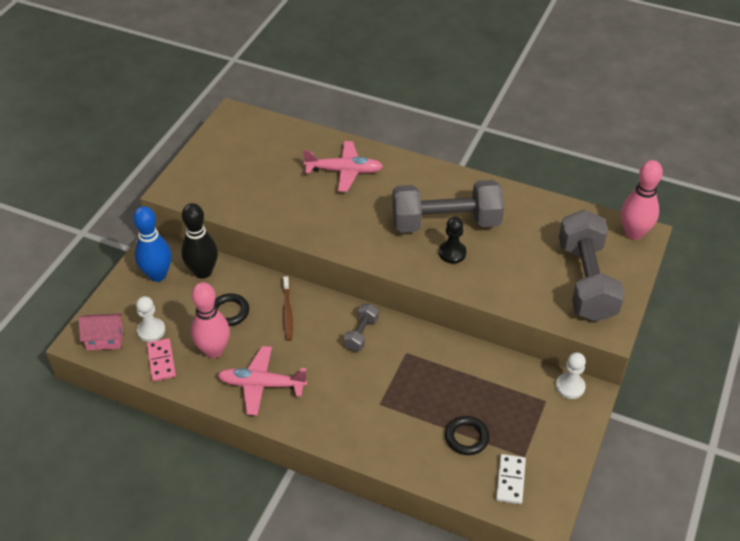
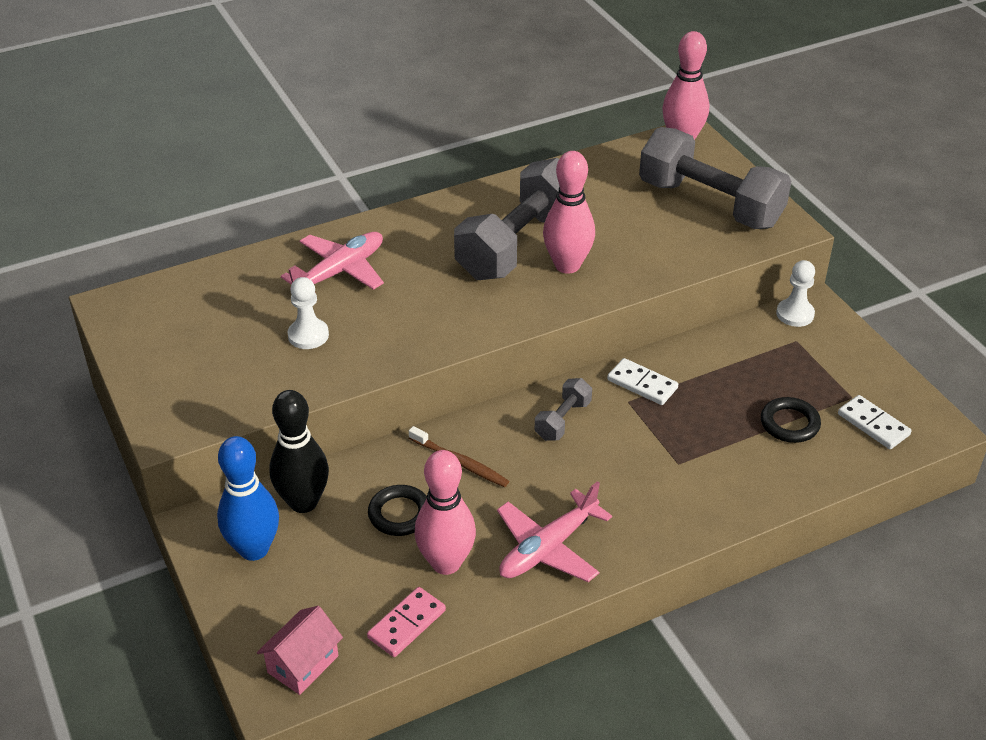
camera: 50 degrees left, 5 degrees down
(151, 331) = (343, 607): white pawn -> white pawn (308, 335)
(161, 361) = (407, 624): pink domino -> pink domino turned 75 degrees counterclockwise
(361, 334) = (563, 420): grey dumbbell -> grey dumbbell turned 60 degrees clockwise
(426, 350) = (642, 384): none -> white domino
(452, 253) = (567, 265): black pawn -> pink bowling pin

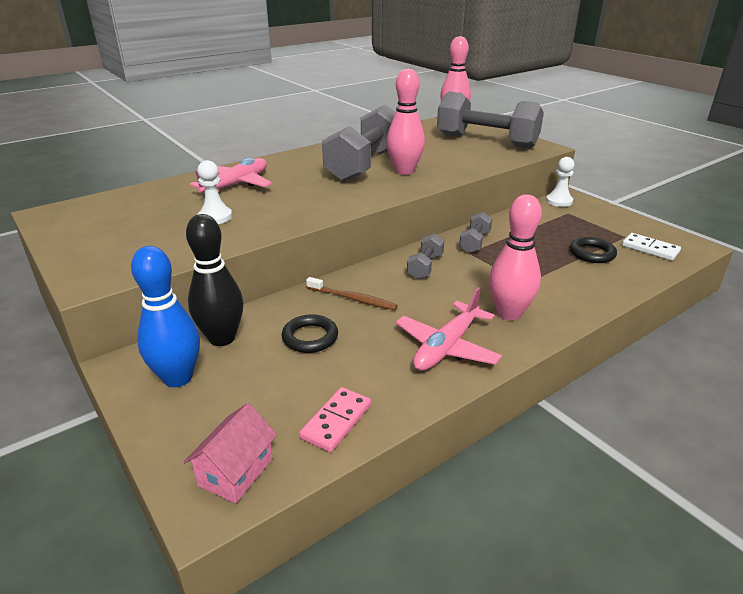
camera: 10 degrees left, 10 degrees down
(446, 563) = (360, 368): pink bowling pin -> pink bowling pin (509, 313)
(642, 384) = (475, 242): white domino -> grey dumbbell

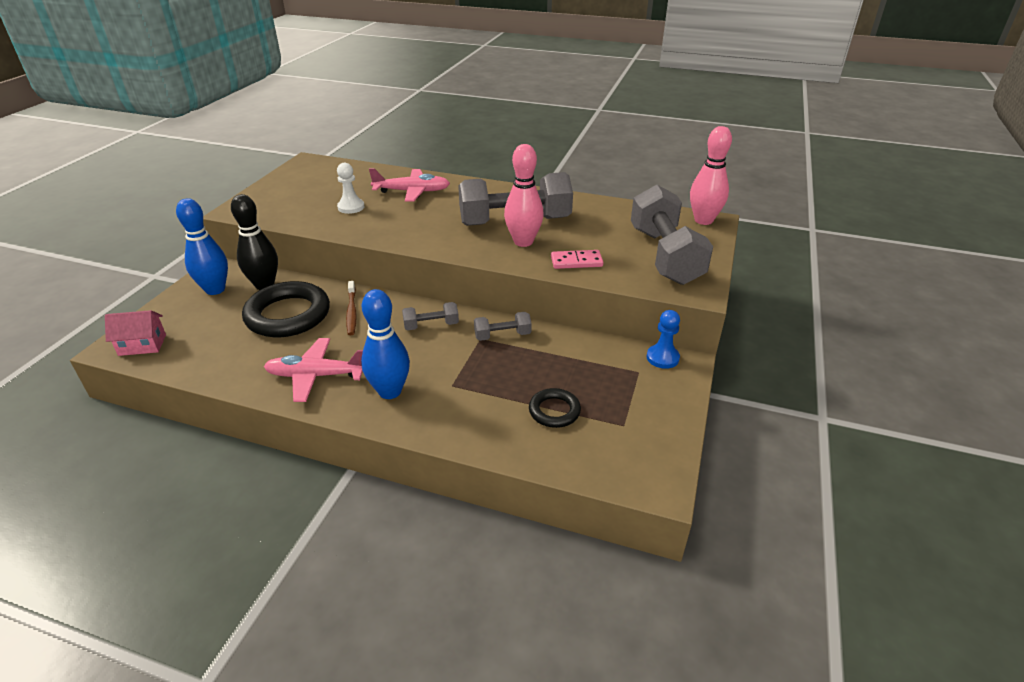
camera: 55 degrees right, 5 degrees up
(310, 337) = (288, 315): black ring -> black ring, size x1.93
(336, 421) = (203, 361): pink domino -> pink domino (576, 262)
(509, 313) = (390, 391): pink bowling pin -> blue bowling pin
(559, 201) = (662, 358): white pawn -> blue pawn
(650, 249) = (611, 450): white domino -> none

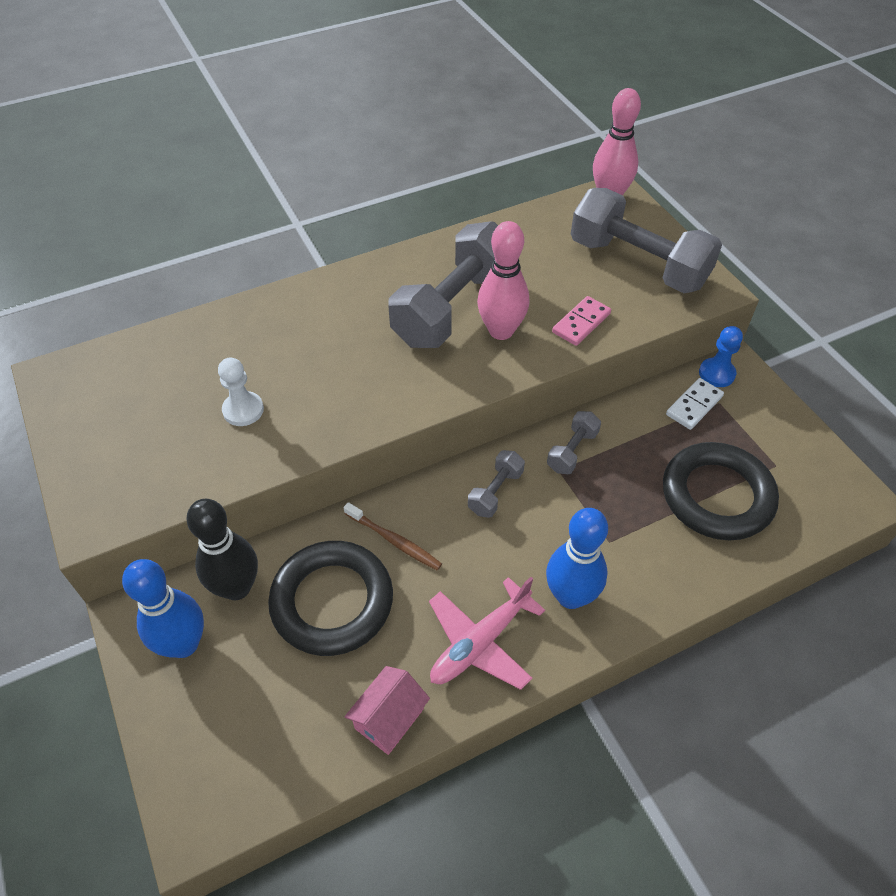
camera: 45 degrees left, 15 degrees up
(142, 345) = (224, 788): pink house -> pink house (389, 718)
(412, 192) = (279, 338): pink plane -> none
(554, 411) = (717, 496): black ring -> black ring, size x1.93
(617, 362) = (694, 406): none -> white domino

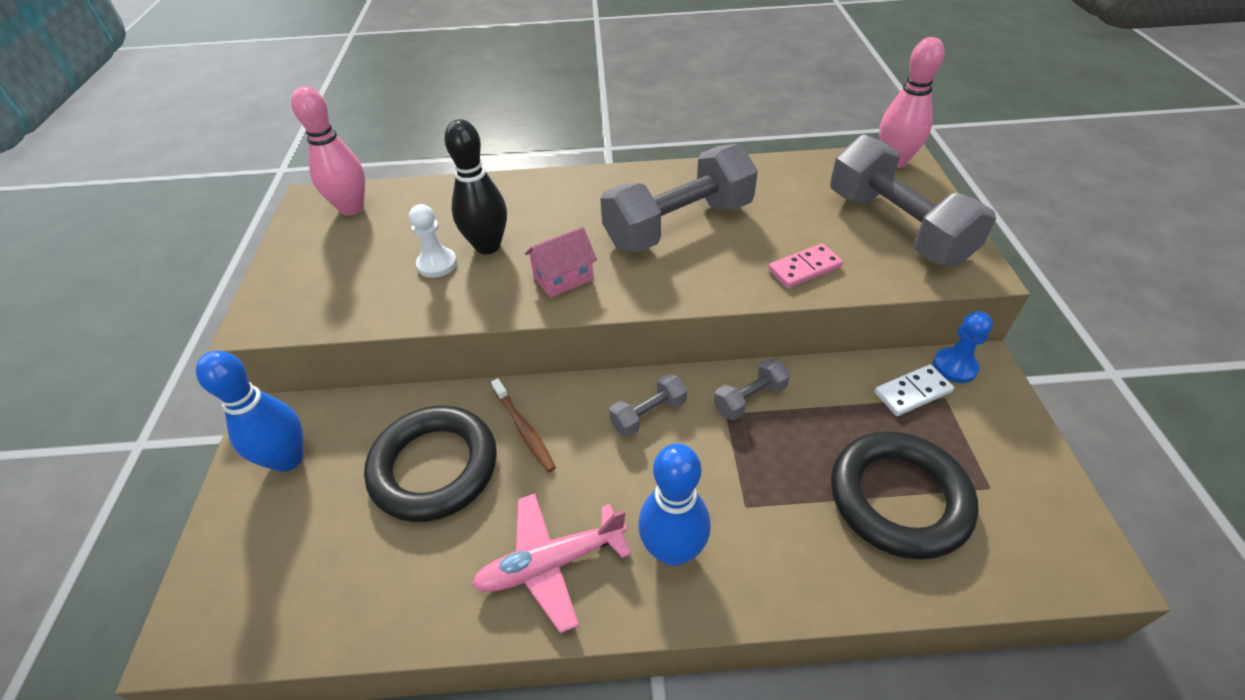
camera: 25 degrees right, 5 degrees down
(237, 587) = (362, 424): black bowling pin -> black bowling pin (488, 246)
(389, 718) = (417, 607): pink house -> pink house (563, 278)
(501, 331) = (715, 256): pink bowling pin -> pink bowling pin (351, 208)

